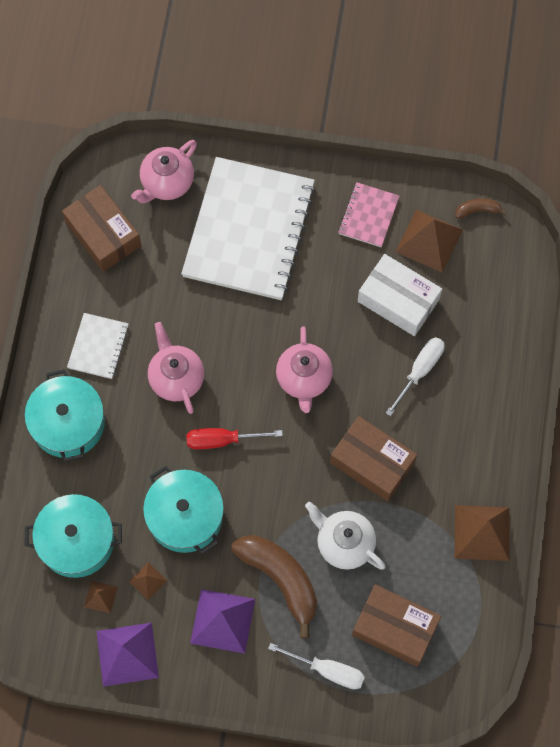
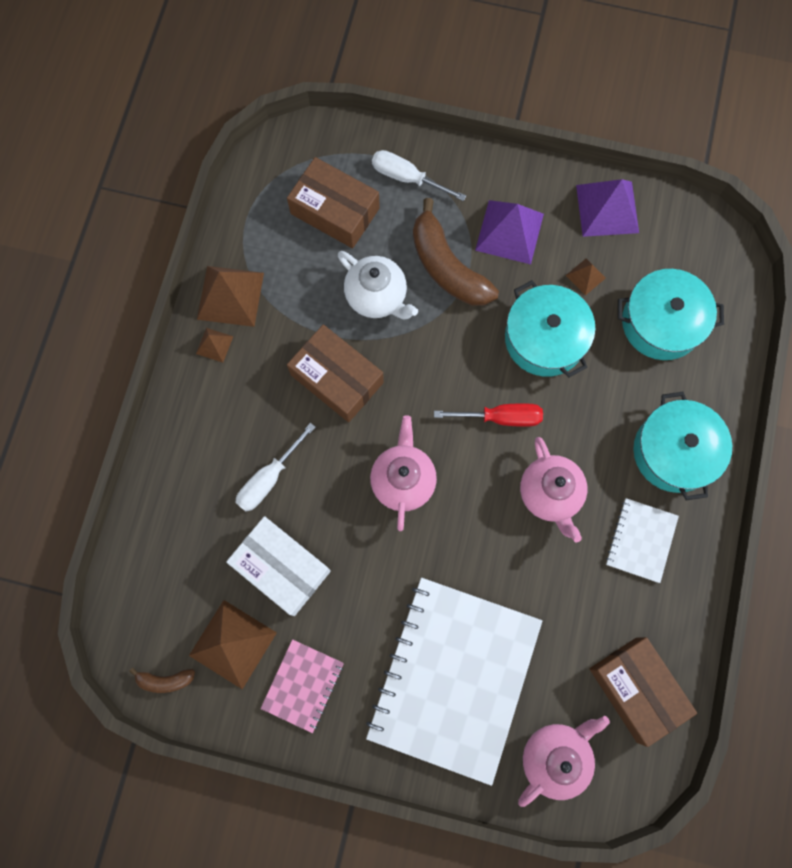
camera: 175 degrees left, 5 degrees up
(100, 596) = (635, 265): brown pyramid -> brown pyramid (214, 345)

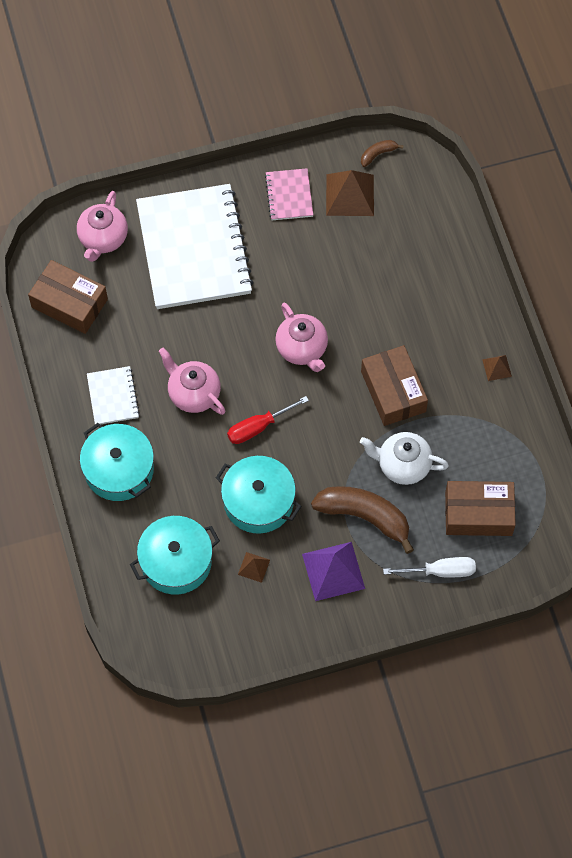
camera: 150 degrees right, 10 degrees down
(230, 295) = (511, 408): brown pyramid -> none
(268, 479) = (395, 301): white screwdriver -> none
(282, 567) = (348, 253): white box -> none
(337, 378) = (393, 391): brown box -> brown box turned 60 degrees clockwise
(607, 208) = (266, 633): purple pyramid -> none

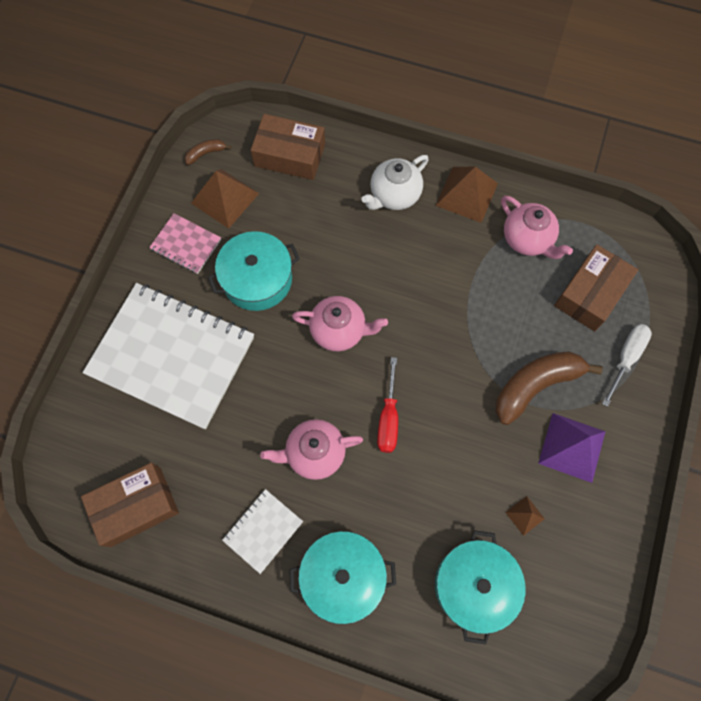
camera: 55 degrees left, 5 degrees up
(103, 239) = (95, 429): pink teapot -> pink teapot (527, 239)
(113, 396) = (263, 531): white notebook -> white notebook turned 75 degrees counterclockwise
(258, 501) = (462, 467): turquoise pot -> turquoise pot (257, 279)
(378, 154) = (206, 153): brown banana -> brown banana turned 60 degrees clockwise
(393, 391) = (432, 285): brown box -> brown box (289, 155)
(402, 465) = (507, 323): white teapot -> white teapot (394, 195)
(496, 368) = (466, 194): brown pyramid -> brown pyramid, size x2.02

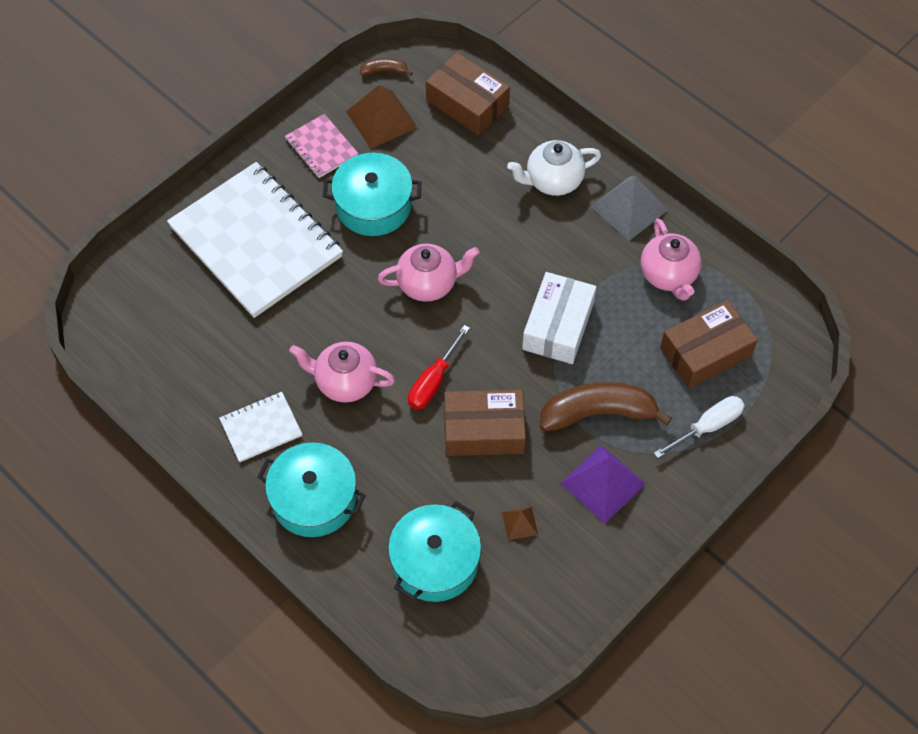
camera: 25 degrees right, 10 degrees down
(135, 506) = (156, 358): brown box -> brown box (484, 430)
(339, 330) = (428, 283): pink teapot -> pink teapot turned 45 degrees counterclockwise
(464, 322) = (558, 326): none -> white box
(466, 194) = (629, 208): brown pyramid -> grey pyramid

